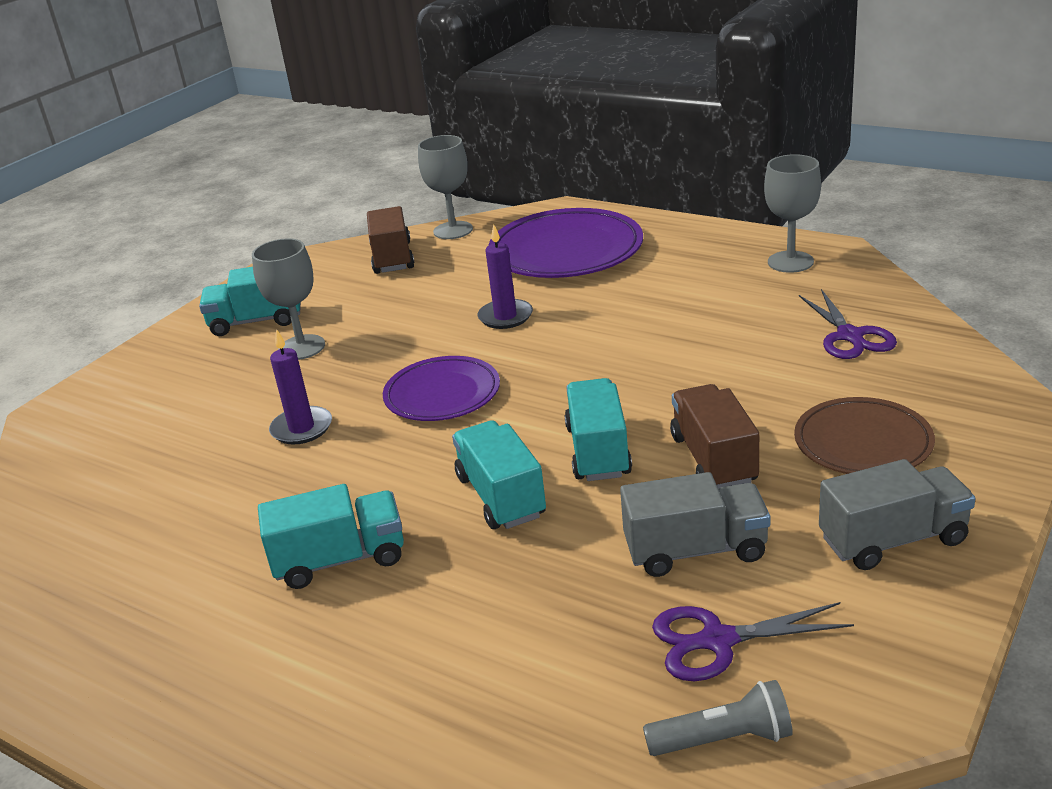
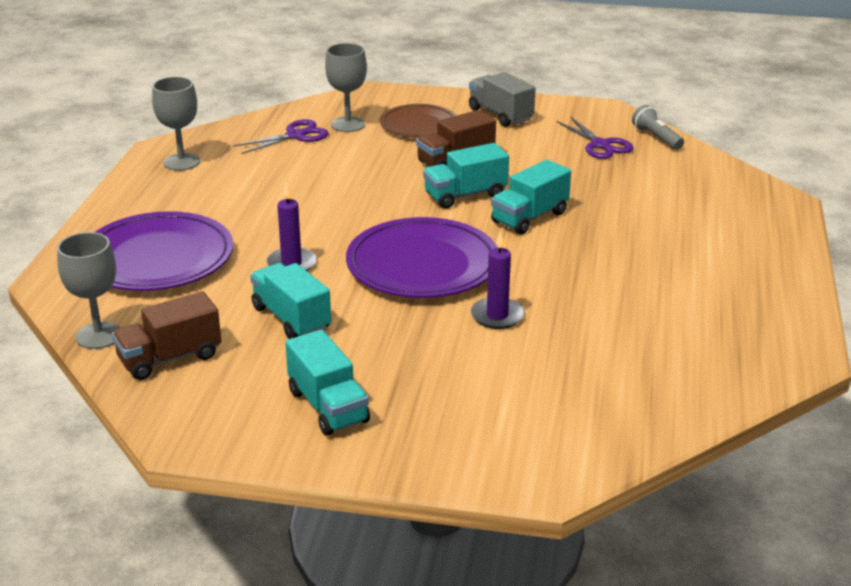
camera: 115 degrees left, 0 degrees up
(302, 347) = (372, 358): grey goblet -> grey goblet (348, 124)
(340, 560) = (624, 256): turquoise truck -> turquoise truck (291, 319)
(442, 394) = (422, 265): purple plate -> purple plate, size x1.60
(695, 550) = (540, 157): grey truck -> none

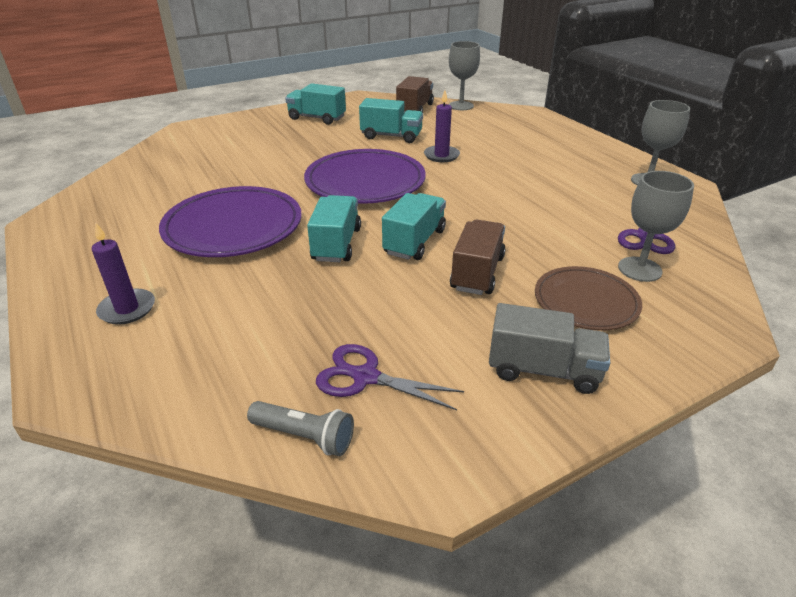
camera: 140 degrees right, 5 degrees up
(157, 259) = (512, 134): purple plate -> purple plate (233, 227)
(497, 316) = (280, 173): purple candle -> purple candle (127, 309)

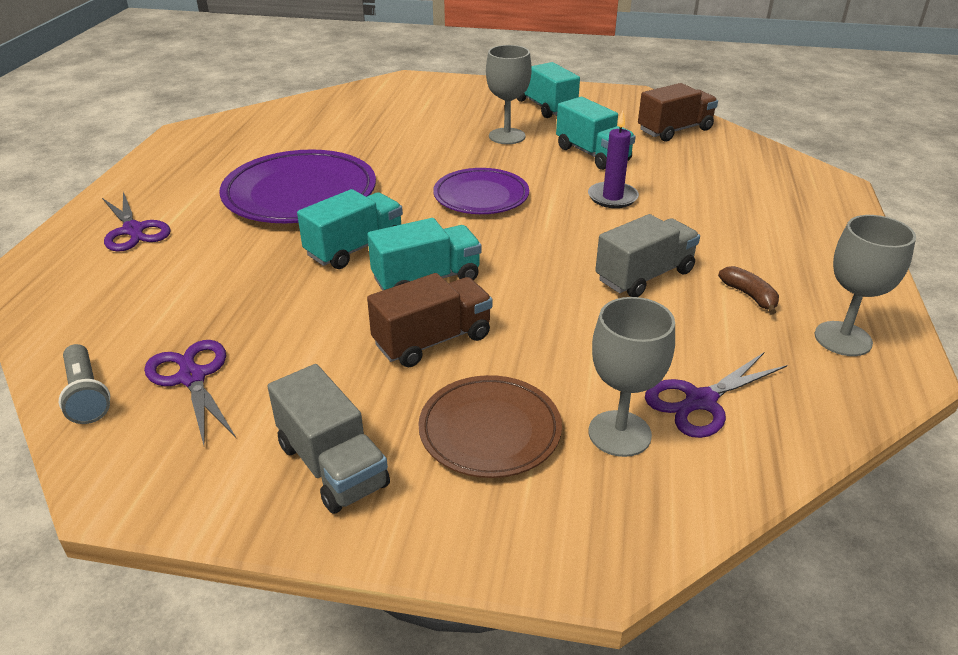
camera: 40 degrees right, 0 degrees up
(127, 309) = (133, 230): purple candle -> purple scissors
(365, 182) = (481, 196): purple plate -> purple plate, size x0.62
(461, 106) = (744, 143): grey goblet -> grey goblet (507, 136)
(524, 189) = (644, 276): none -> grey truck
(583, 178) = (749, 296): none -> brown banana

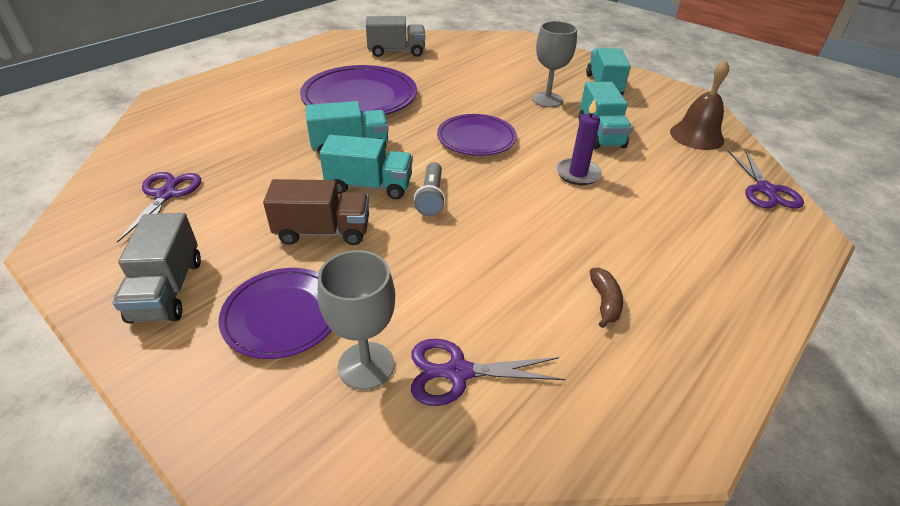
camera: 30 degrees right, 5 degrees up
(86, 395) = (107, 182): grey flashlight -> grey flashlight (431, 197)
(133, 230) = (243, 90): purple scissors -> purple scissors (765, 190)
(490, 430) = (283, 315): brown plate -> purple plate
(644, 276) = (531, 247): grey truck -> grey truck (396, 52)
(675, 130) = (696, 136): brown truck -> brown bell
(843, 339) = (652, 381): grey goblet -> none

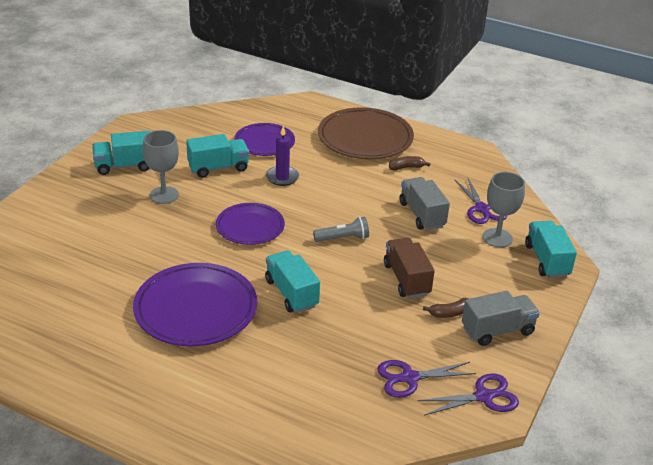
camera: 105 degrees left, 5 degrees down
(235, 253) = (449, 313): none -> brown banana
(283, 315) = (485, 275): purple plate -> purple plate (264, 142)
(369, 186) = (343, 270): turquoise truck -> turquoise truck (547, 260)
(396, 52) = (65, 307): grey truck -> grey truck (422, 215)
(696, 136) = (205, 127): brown bell -> none
(698, 272) = (365, 138): none -> brown plate
(765, 190) = (269, 109): purple scissors -> purple scissors (483, 396)

